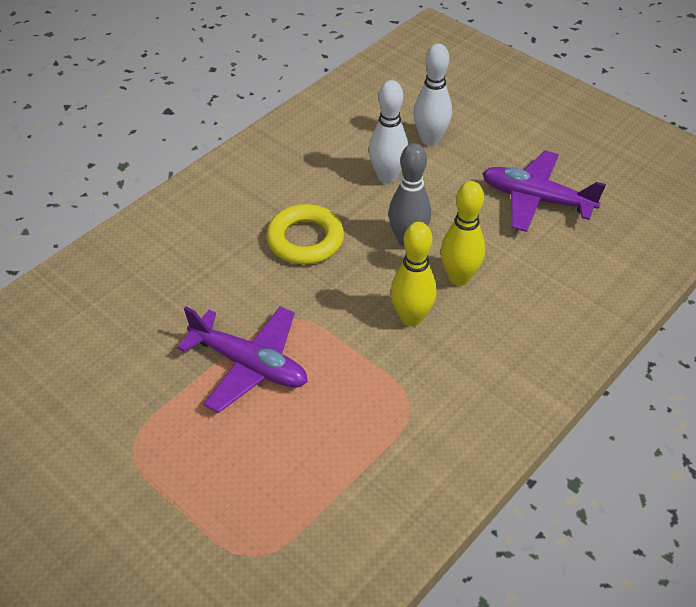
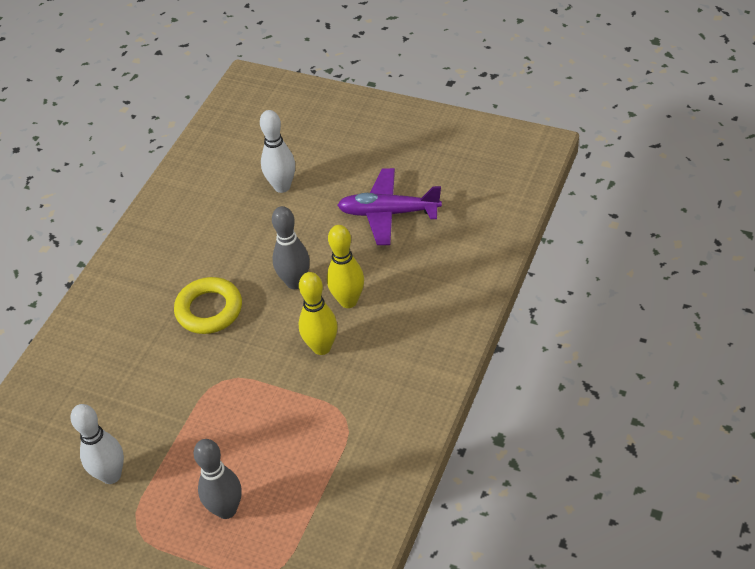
camera: 15 degrees left, 0 degrees up
(237, 462) = (226, 510): none -> grey bowling pin
(249, 365) = (204, 430): purple plane -> none
(387, 177) = (257, 232): white bowling pin -> white bowling pin (111, 475)

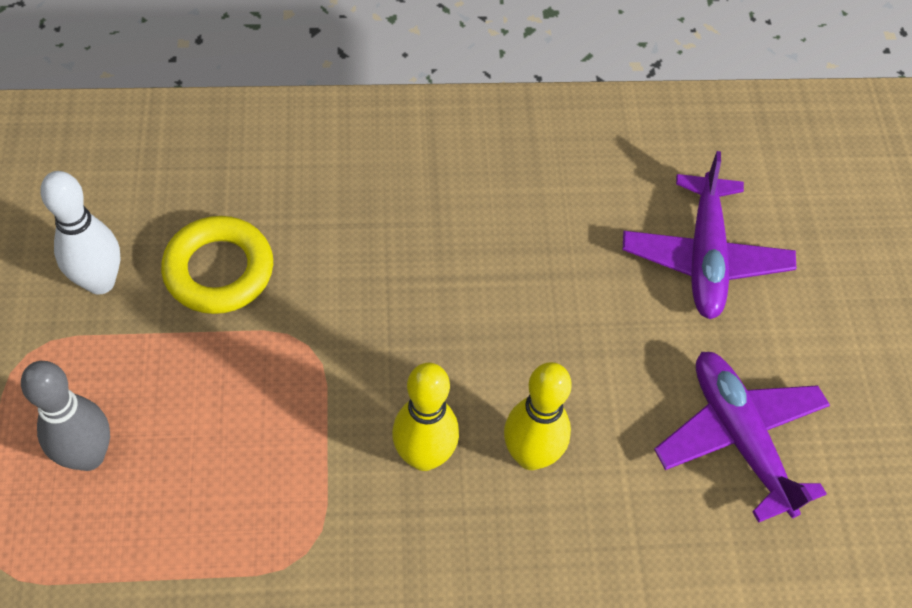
camera: 55 degrees right, 10 degrees up
(209, 310) = (425, 268): yellow ring -> yellow ring (219, 270)
(282, 186) = (704, 257): white bowling pin -> purple plane
(295, 282) = (529, 361): grey bowling pin -> none

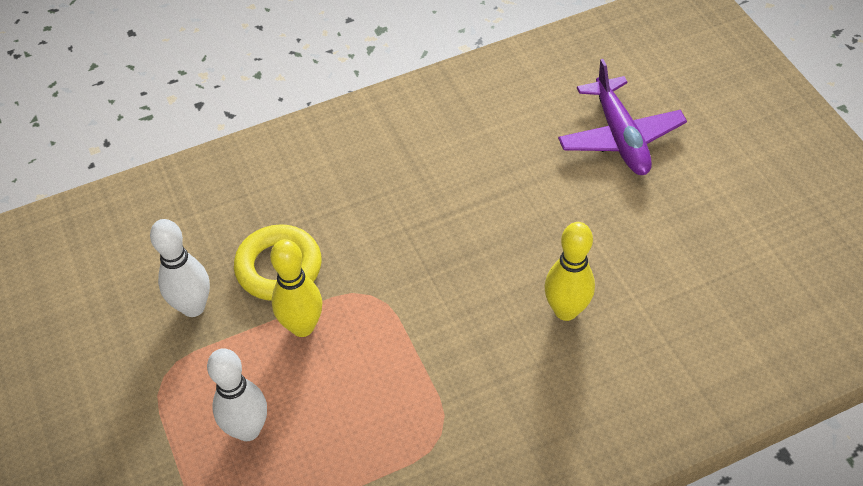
camera: 15 degrees left, 5 degrees down
(88, 456) = (248, 429): grey bowling pin -> white bowling pin
(424, 456) = (492, 338): yellow bowling pin -> yellow bowling pin (302, 326)
(739, 438) = (700, 246): purple plane -> none

